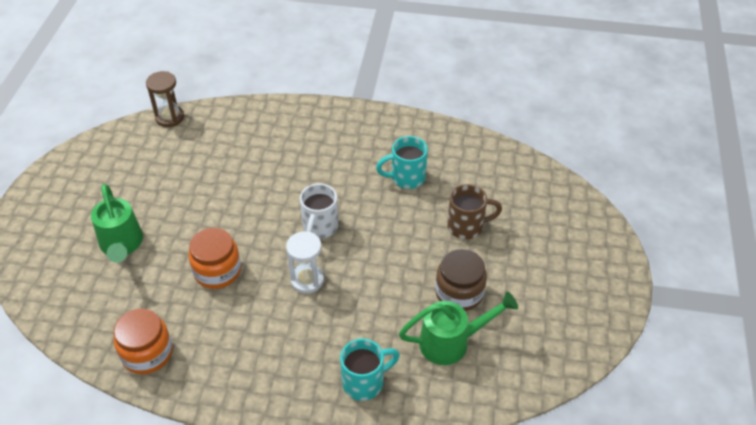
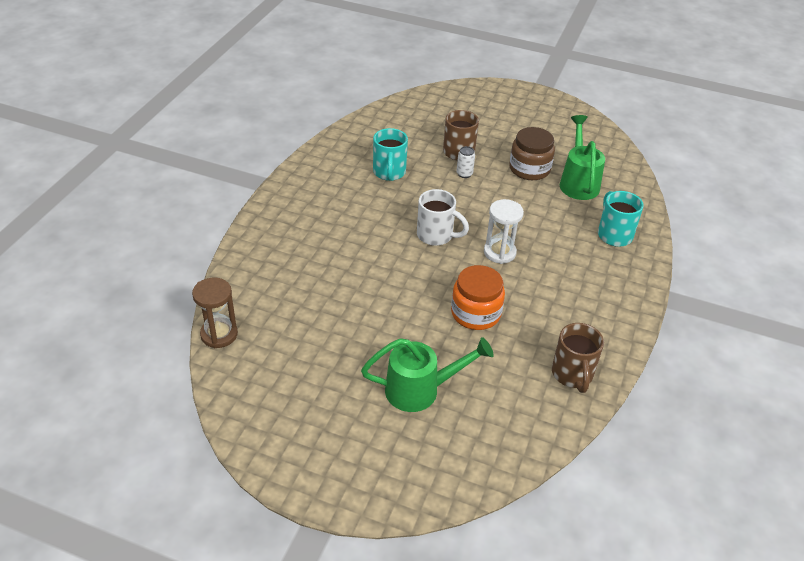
camera: 80 degrees left, 5 degrees down
(147, 353) = (572, 375): orange jar -> brown mug
(427, 236) = (464, 174): none -> white can

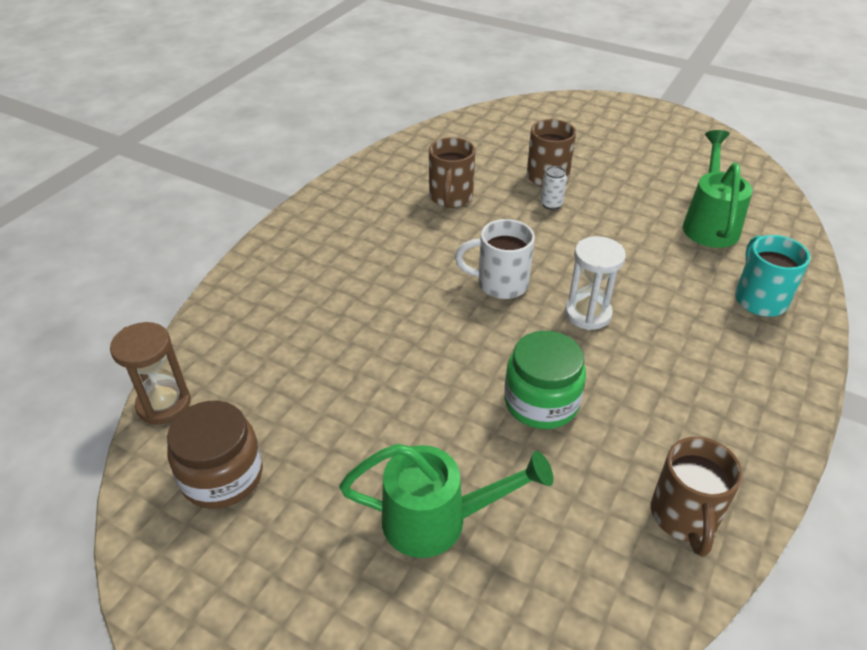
camera: 10 degrees right, 0 degrees up
(389, 173) = (450, 198): turquoise mug -> brown mug
(436, 235) = (500, 284): white mug -> white mug turned 150 degrees clockwise
(475, 313) = (541, 402): orange jar -> green jar
(529, 169) = (642, 203): brown jar -> brown jar (222, 476)

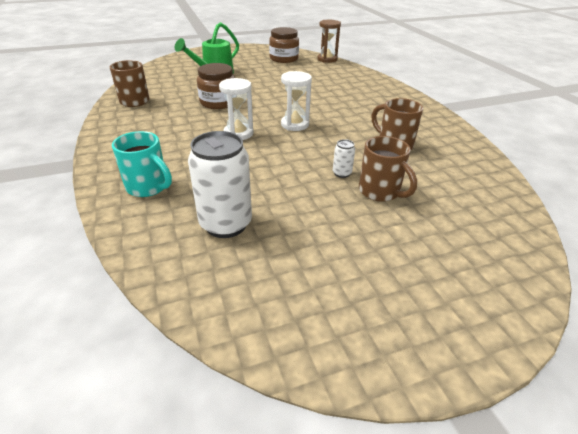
camera: 130 degrees right, 5 degrees down
(500, 284) = (295, 124): white mug -> white hourglass
(541, 402) = (218, 102): green jar -> brown jar
(709, 224) = (226, 224): green watering can -> white can

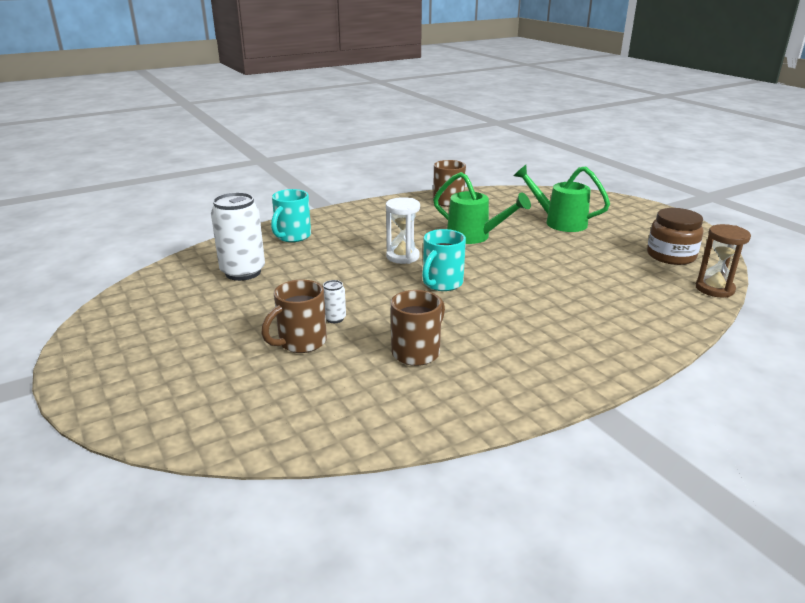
camera: 80 degrees right, 10 degrees down
(218, 102) = (474, 237): brown jar -> green watering can
(295, 124) = (441, 283): white hourglass -> turquoise mug

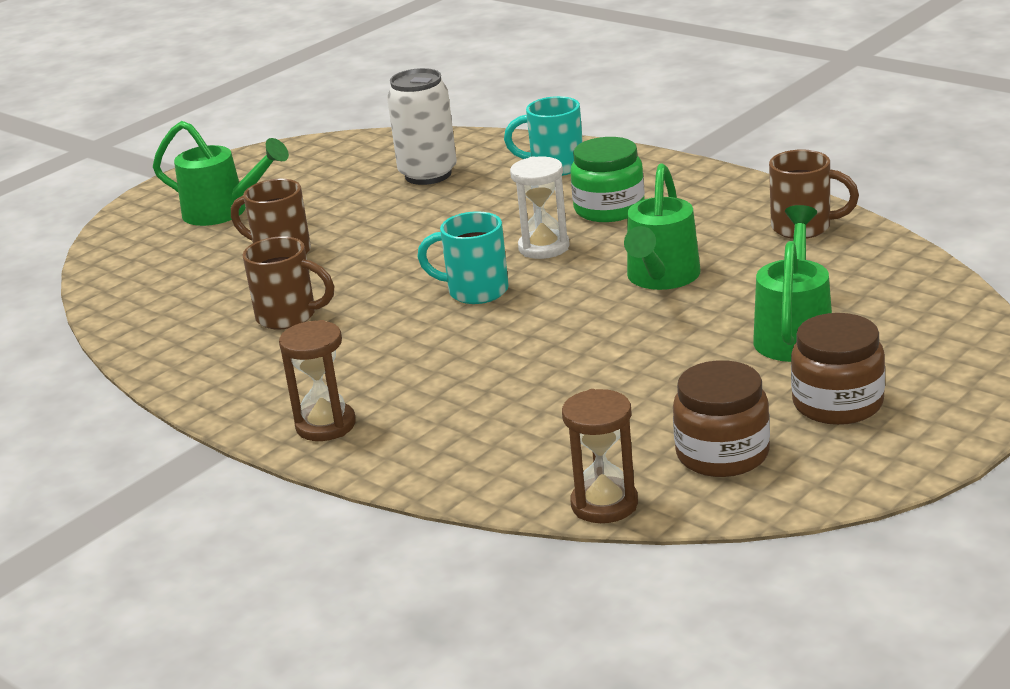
camera: 75 degrees right, 0 degrees up
(184, 359) = (224, 212): none -> green watering can
(335, 318) = (342, 254): white can -> none
(372, 233) = (609, 209): none -> green jar
(594, 357) = (325, 425): none -> brown hourglass
(632, 227) = (837, 403): none -> brown jar

